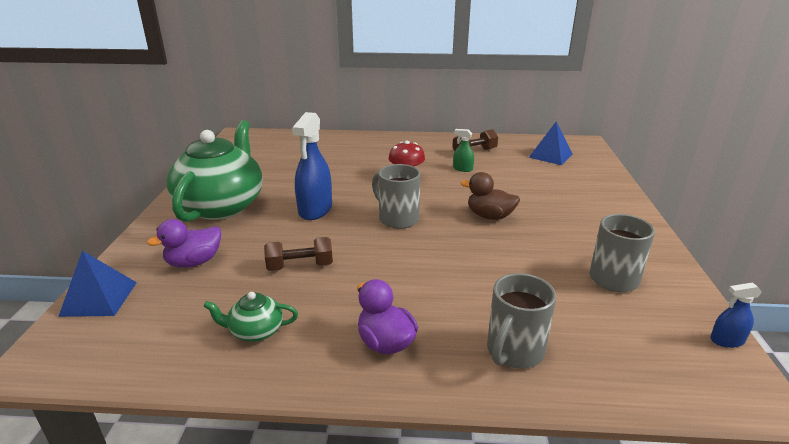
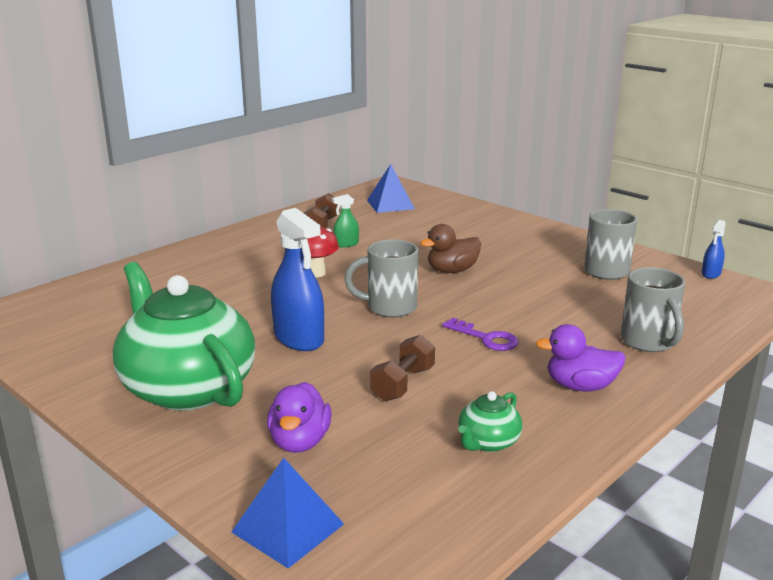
camera: 50 degrees left, 5 degrees down
(406, 271) = (486, 338): none -> purple key

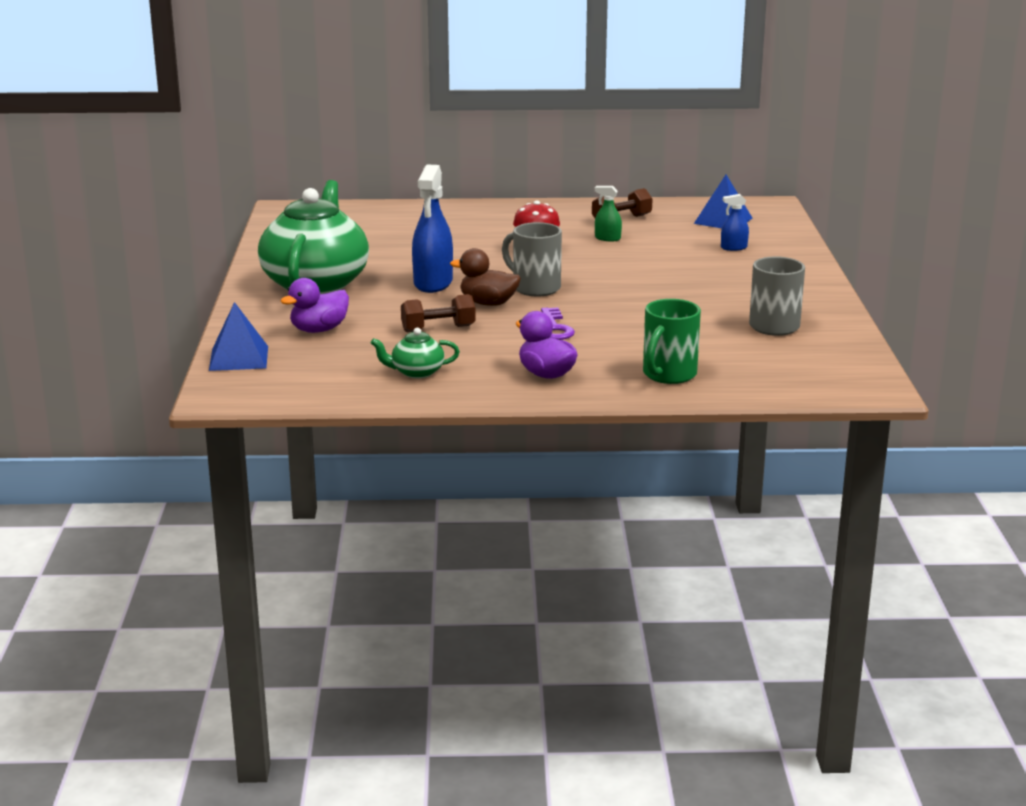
camera: 45 degrees right, 0 degrees up
(452, 270) = (643, 282): brown duck -> brown duck (488, 303)
(648, 342) = (668, 375): grey mug -> green mug
(711, 274) = (869, 361): blue spray bottle -> blue spray bottle (733, 248)

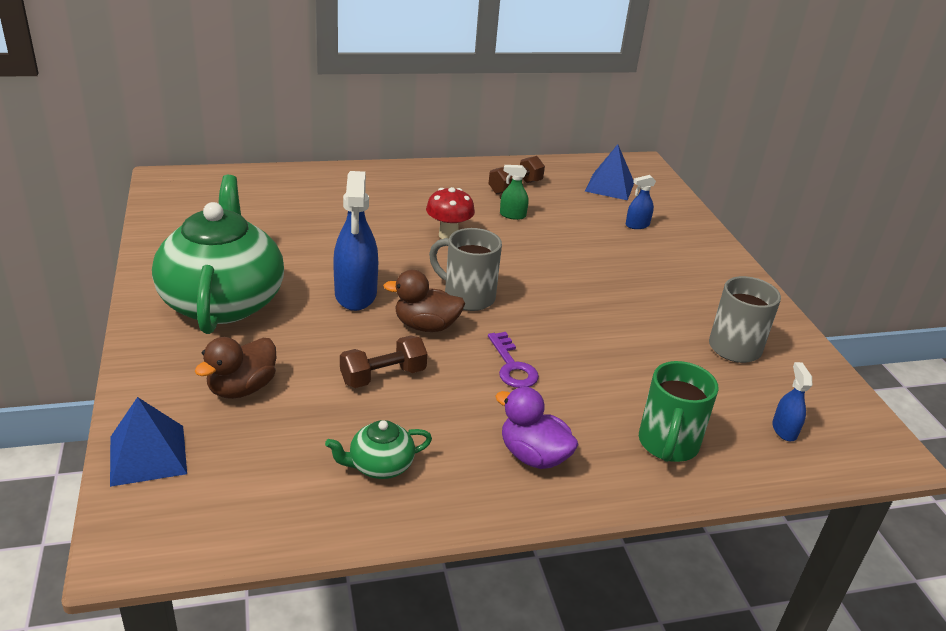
camera: 15 degrees left, 10 degrees up
(319, 330) = (242, 388): purple duck -> brown duck
(783, 373) = (784, 430): none -> blue spray bottle

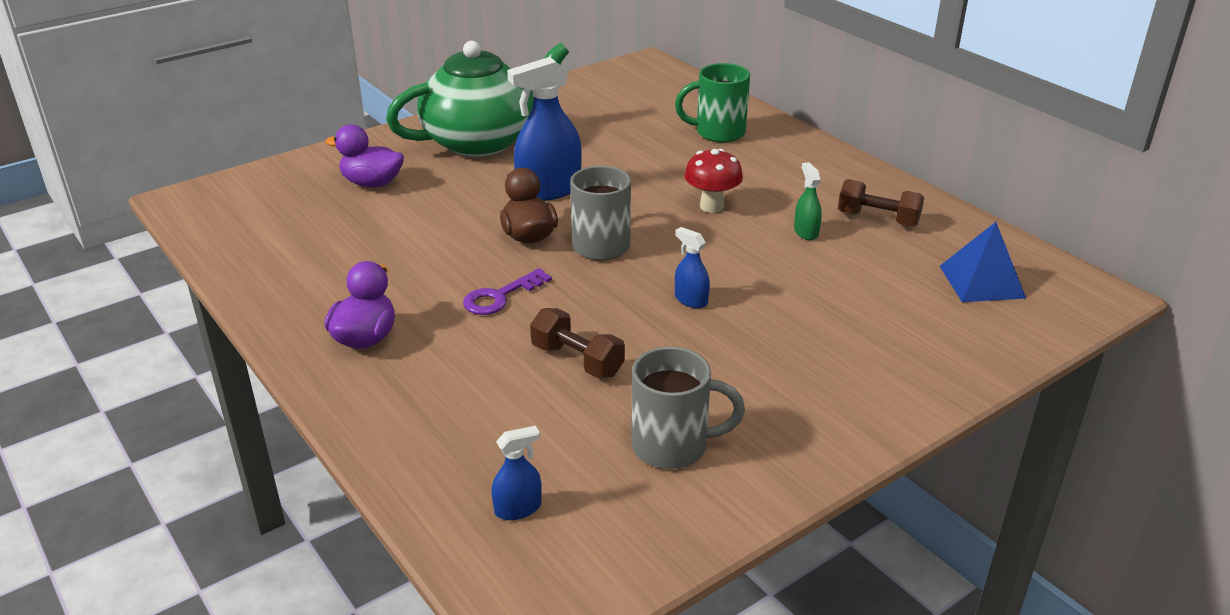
camera: 70 degrees right, 0 degrees up
(148, 455) = (274, 175): blue pyramid -> none
(242, 388) = (372, 183): brown duck -> purple duck
(380, 466) = (310, 265): green teapot -> none
(383, 376) = (432, 236): brown dumbbell -> brown dumbbell (577, 360)
(637, 225) = (900, 321): blue spray bottle -> blue spray bottle (691, 300)
(668, 445) = (432, 419): green mug -> green mug (718, 133)

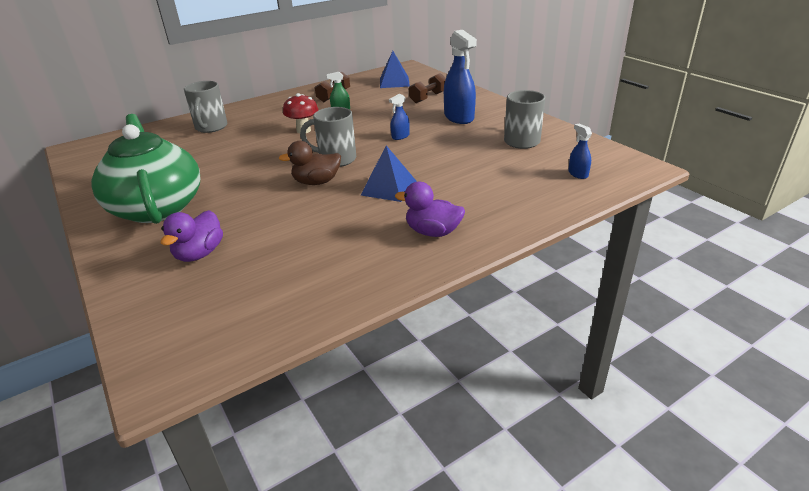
camera: 85 degrees left, 0 degrees up
(500, 297) = (389, 188): purple key -> blue pyramid
(549, 190) = (256, 177): blue spray bottle -> blue spray bottle (459, 117)
(577, 360) = (455, 163): brown dumbbell -> brown dumbbell (428, 97)
(718, 133) = (211, 127): green mug -> grey mug

